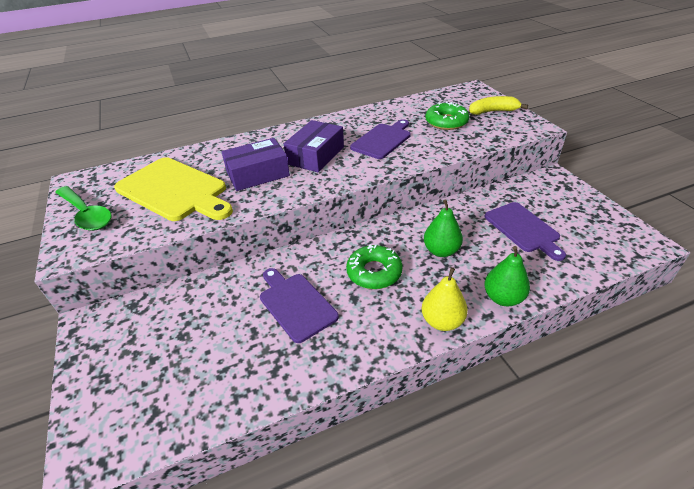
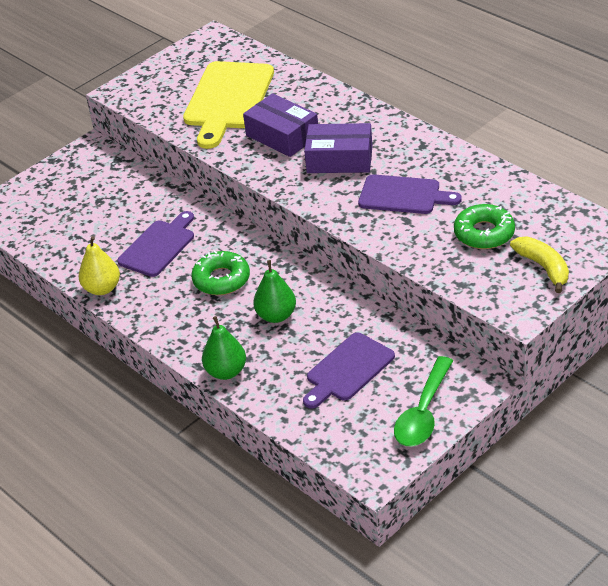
camera: 70 degrees right, 0 degrees up
(86, 214) = (169, 72): green spoon -> green spoon (423, 413)
(442, 321) = (178, 339): yellow pear -> yellow pear (102, 289)

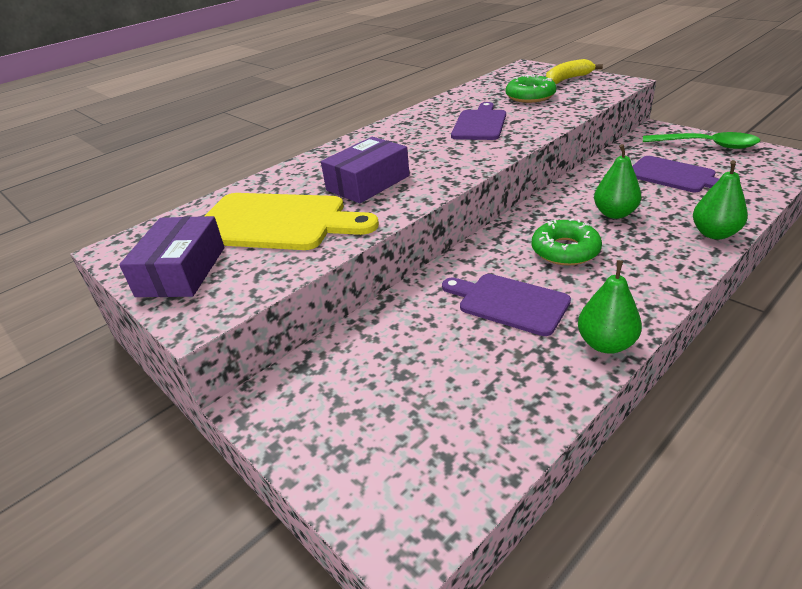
camera: 90 degrees left, 5 degrees down
(102, 289) = (606, 344): yellow pear -> green pear
(339, 159) = (419, 152): purple box -> purple box (182, 271)

